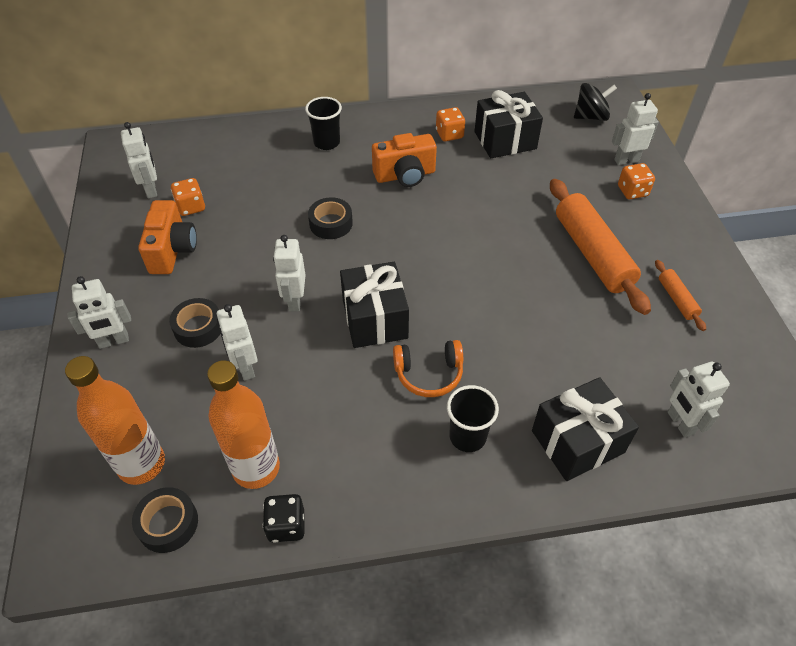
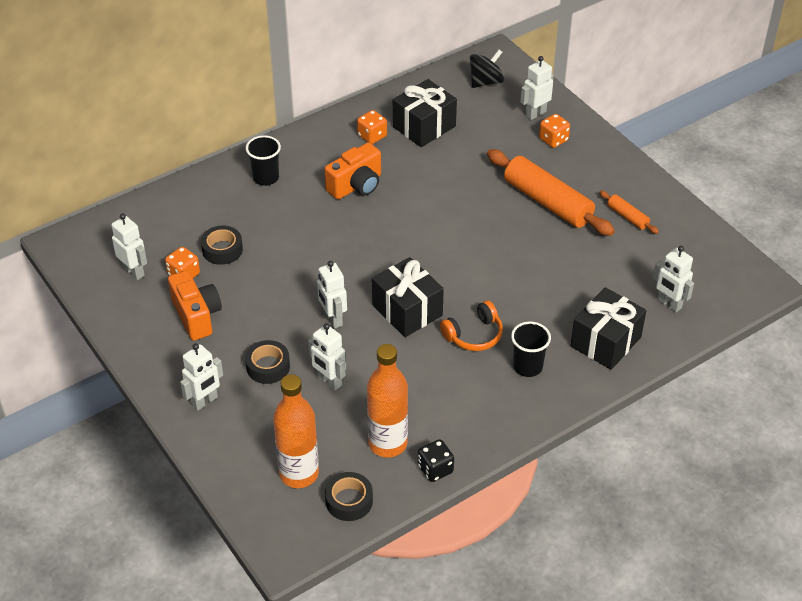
camera: 25 degrees left, 5 degrees down
(331, 223) = (319, 248): black tape -> black tape (222, 250)

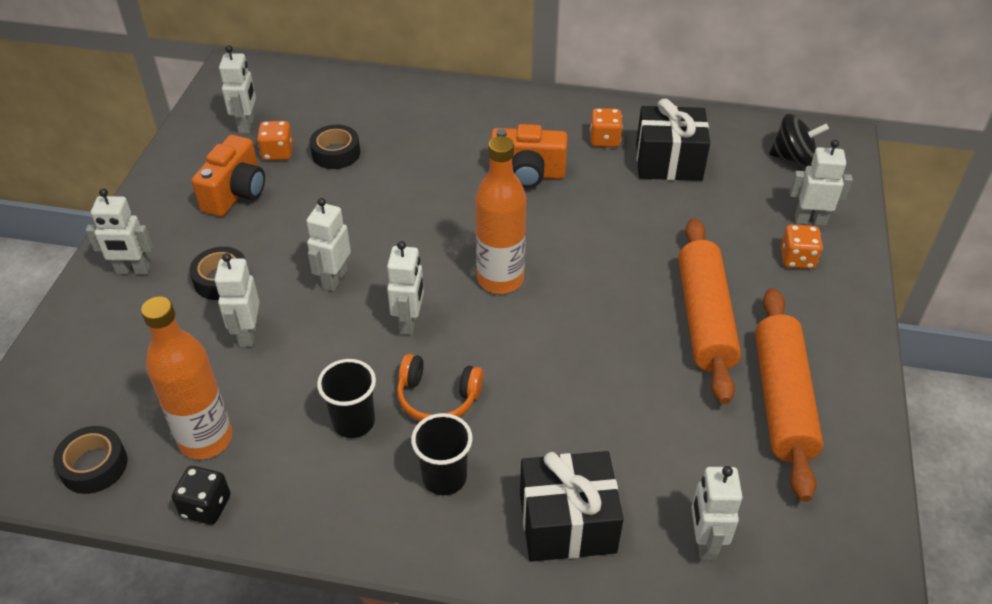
camera: 45 degrees right, 0 degrees up
(266, 178) = (458, 117): black cup -> black cup (353, 422)
(299, 473) = (98, 399): orange bottle -> orange bottle (500, 279)
(407, 310) = (409, 322): black gift -> white robot
(627, 217) = (782, 400): orange rolling pin -> orange rolling pin, size x2.13

